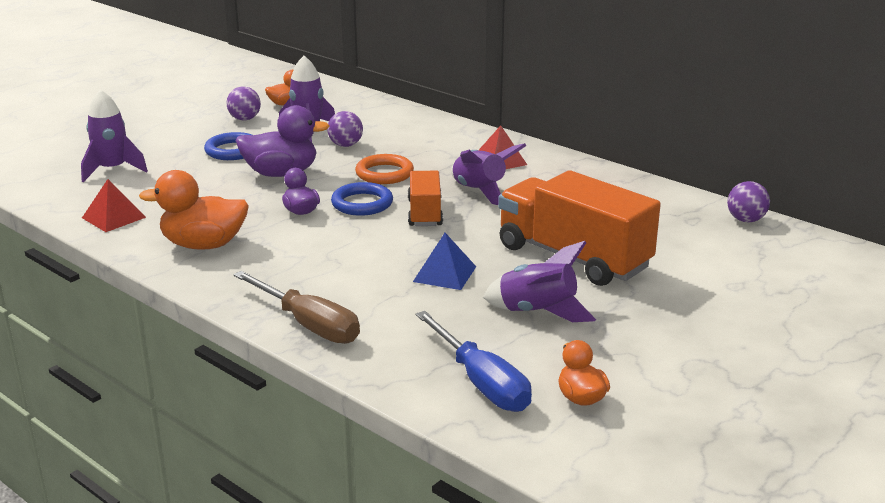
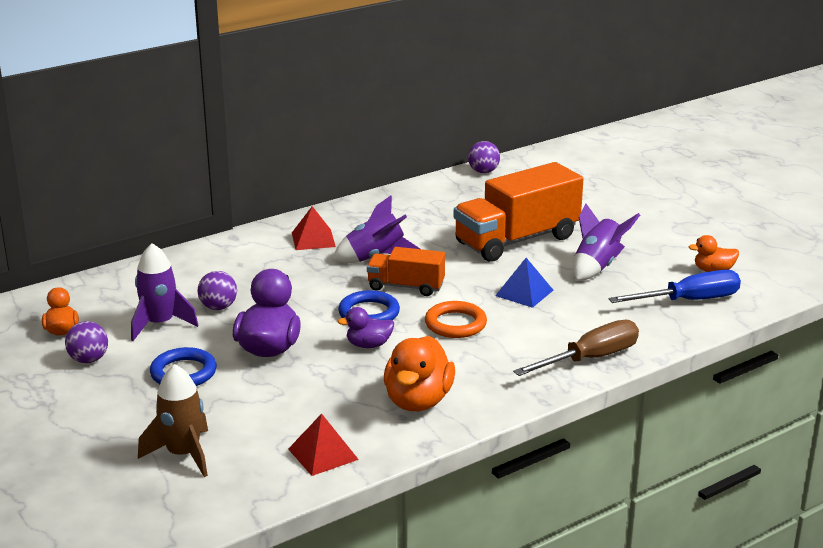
camera: 75 degrees left, 0 degrees up
(112, 170) = (183, 454): purple rocket -> brown rocket
(384, 173) = (306, 295): orange ring -> orange ring (455, 324)

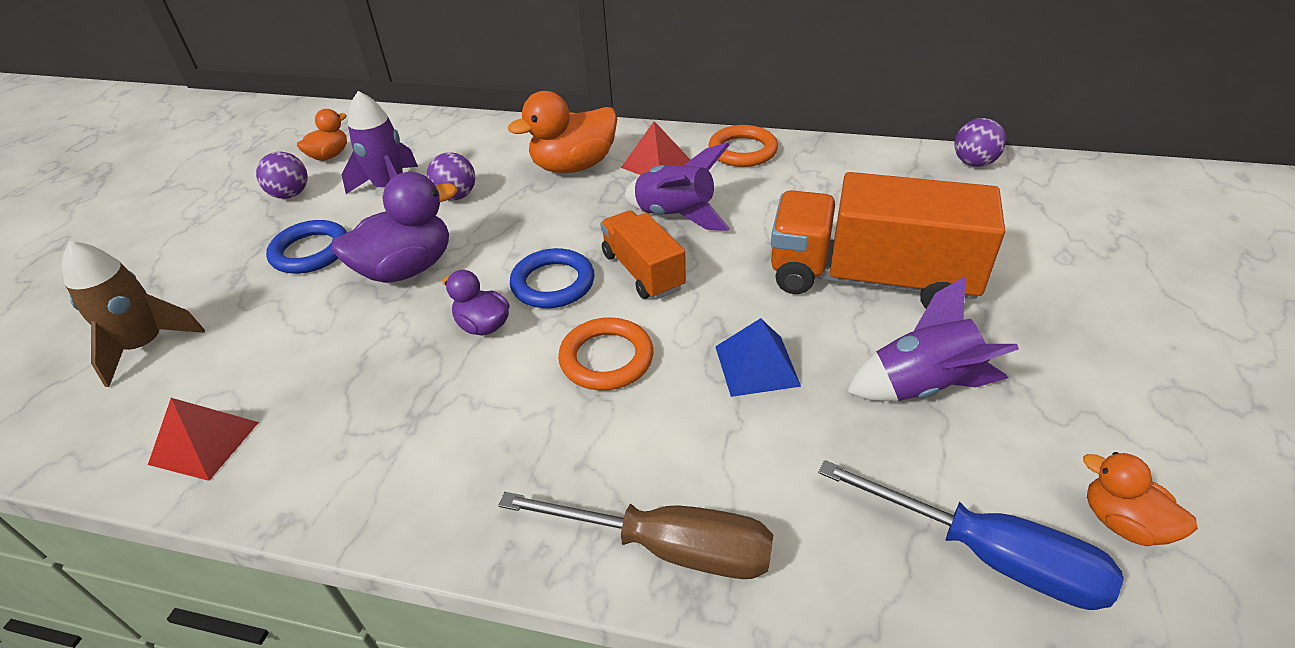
camera: 50 degrees right, 15 degrees up
(353, 213) = (742, 151): none -> orange ring
(418, 401) = (389, 444): orange duck -> orange duck (574, 166)

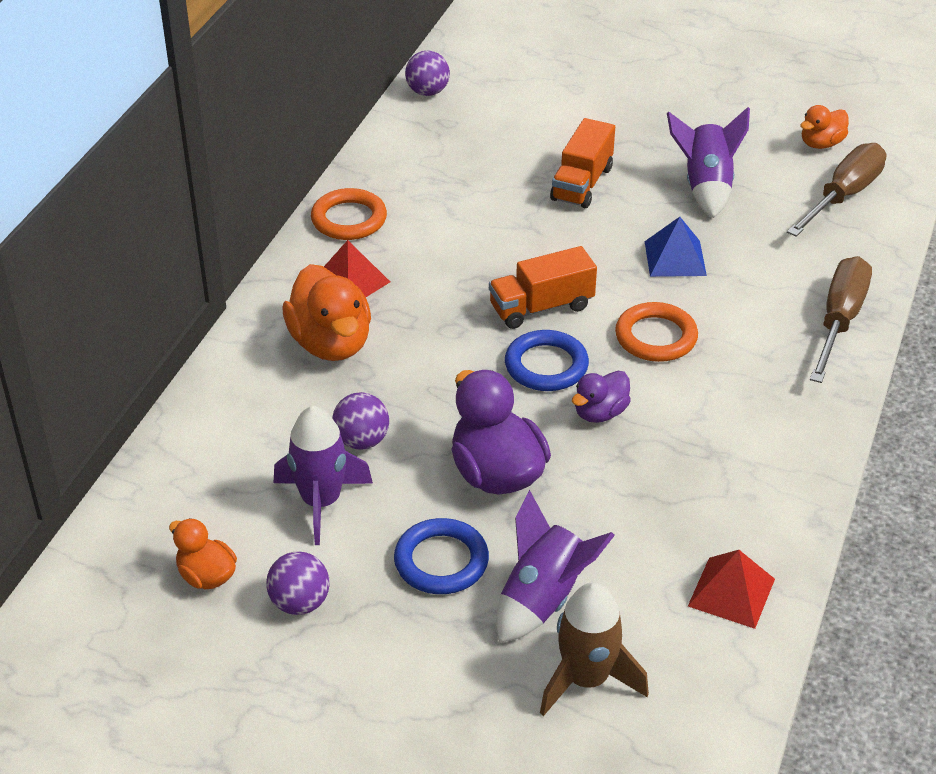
camera: 85 degrees left, 0 degrees up
(675, 215) = (456, 278): purple rocket -> purple rocket (543, 599)
(870, 279) = (582, 184): orange truck -> orange truck, size x0.55
(988, 555) = (843, 196): blue screwdriver -> brown screwdriver

